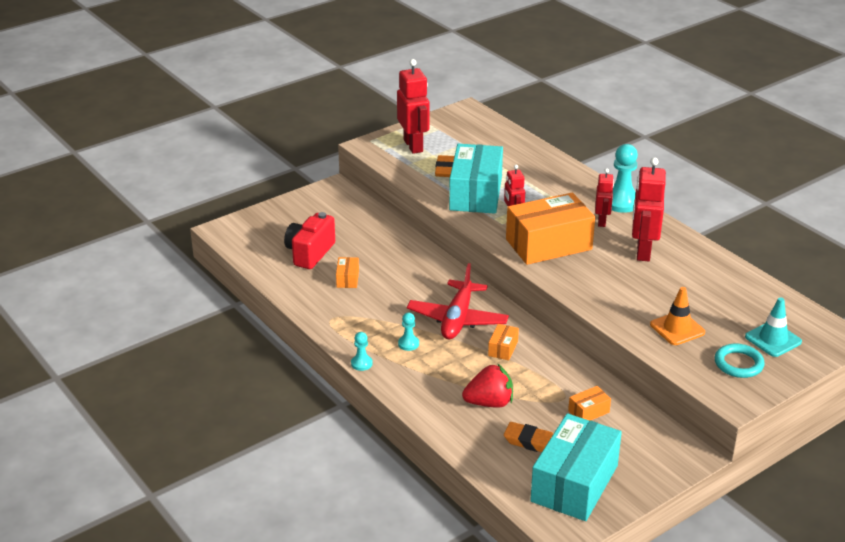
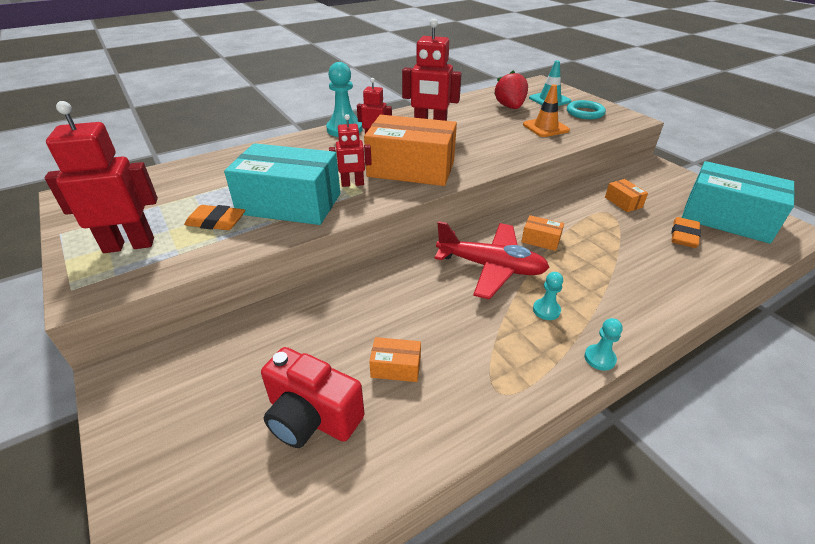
camera: 85 degrees left, 5 degrees up
(489, 403) = (636, 256): red strawberry -> red strawberry (510, 107)
(548, 244) = (411, 169): orange box -> orange box turned 60 degrees counterclockwise

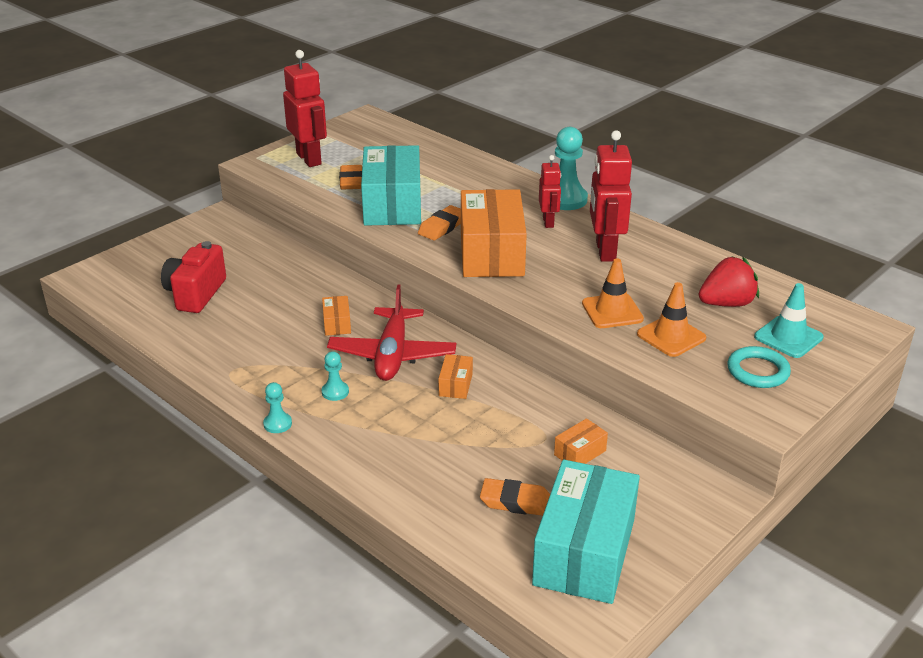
camera: 75 degrees right, 5 degrees down
(352, 184) = (442, 227): red robot -> orange eraser
(396, 367) = (247, 320): orange box -> orange box (337, 323)
(512, 139) = (612, 311): none -> orange traffic cone

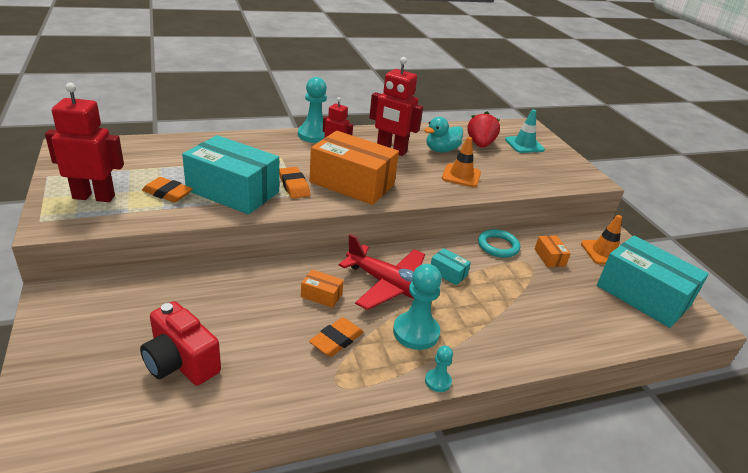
camera: 65 degrees left, 0 degrees up
(335, 392) = (416, 332): turquoise pawn -> turquoise pawn, size x1.92
(455, 385) = (448, 273): orange box -> turquoise box
(515, 502) = (587, 301): orange eraser -> orange eraser (336, 340)
(660, 281) = (441, 150): none -> turquoise duck
(671, 336) = (501, 171): orange traffic cone -> orange traffic cone (604, 252)
(758, 371) = (550, 164): turquoise ring -> turquoise ring (498, 246)

